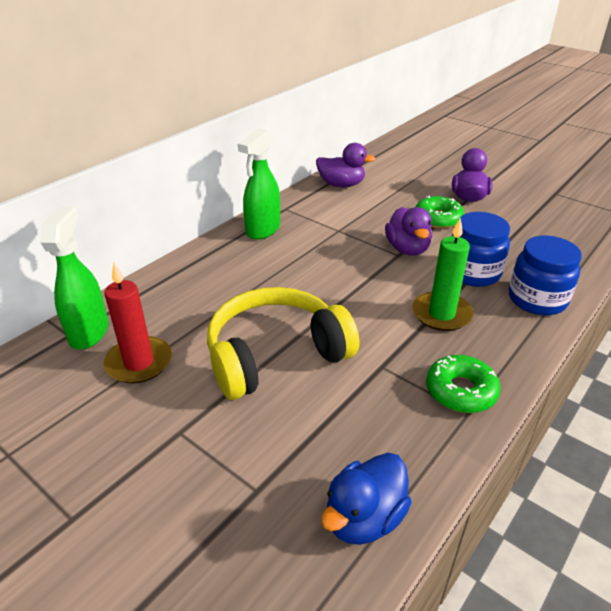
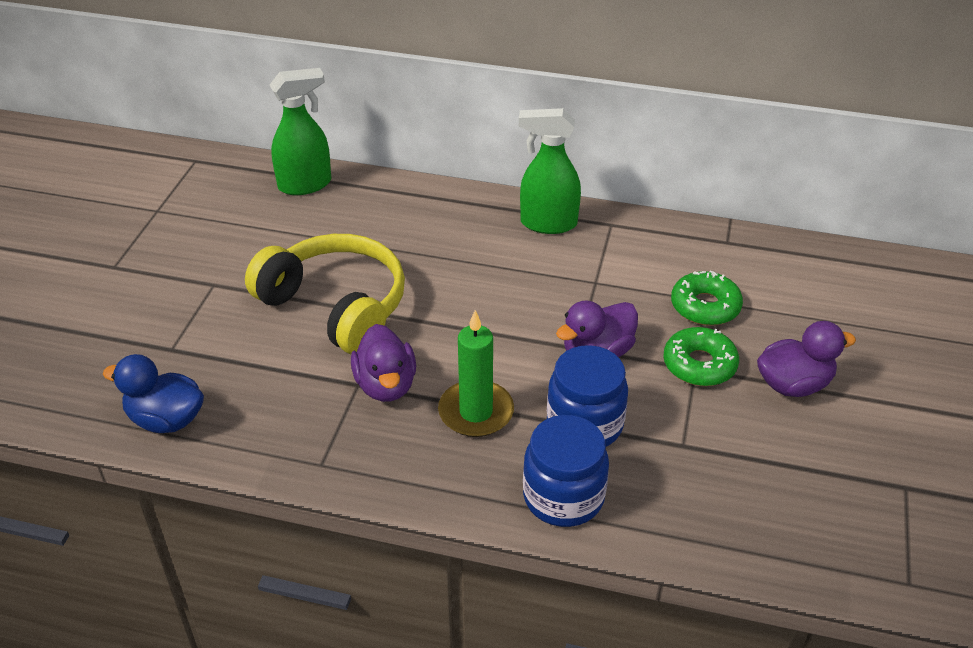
camera: 65 degrees right, 5 degrees up
(139, 362) = (282, 229): red candle -> none
(341, 185) = (715, 251): purple duck -> purple duck (386, 385)
(460, 391) = (350, 452): green donut -> green donut (705, 306)

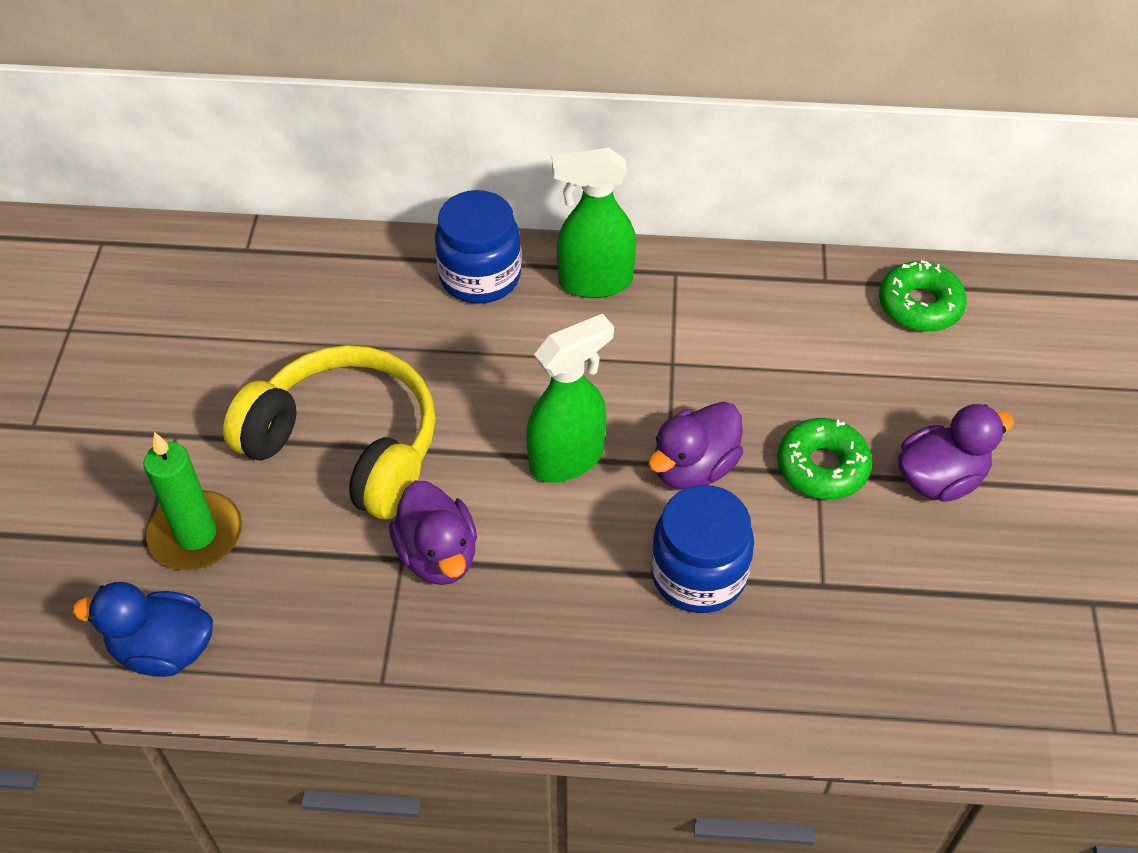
camera: 10 degrees left, 10 degrees up
(305, 185) = (262, 262): green spray bottle -> green spray bottle (567, 459)
(476, 412) = (560, 577): green candle -> green candle (196, 534)
(563, 497) = (692, 681): blue jar -> blue jar (480, 276)
(705, 306) = (814, 381): green donut -> green donut (919, 305)

